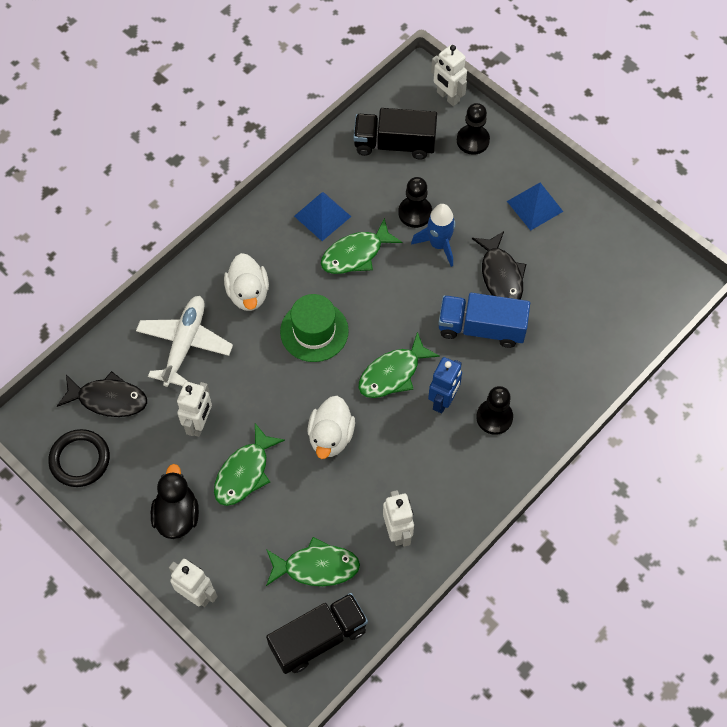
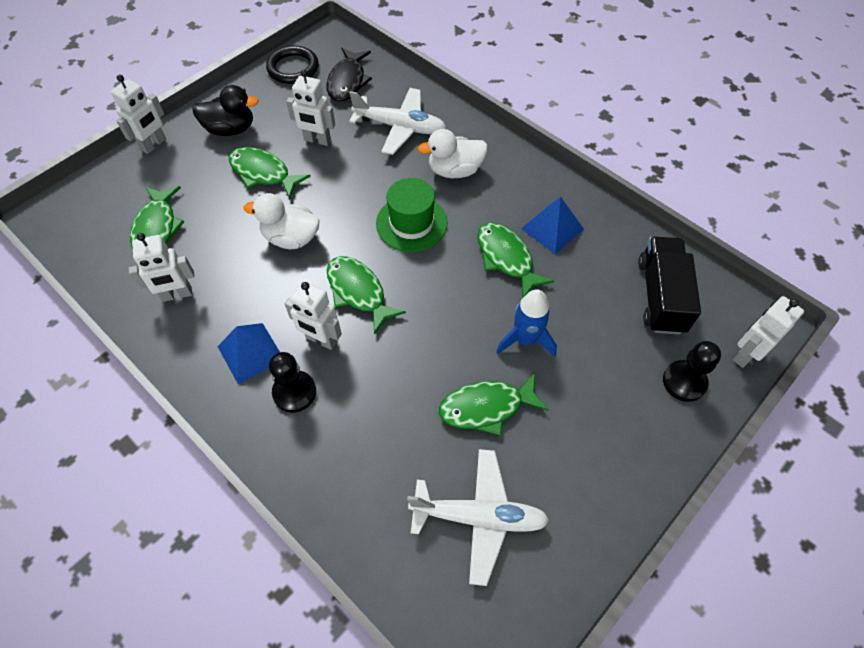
camera: 90 degrees right, 5 degrees down
(318, 638) = (86, 230): black truck -> none
(415, 213) = (567, 316): black pawn -> none
(443, 400) = (321, 340): blue robot -> white robot
(481, 328) = (412, 382): blue truck -> none
(501, 275) = (486, 407): black fish -> green fish
(534, 206) = (594, 454): blue pyramid -> blue pyramid (250, 352)
(587, 283) = (479, 517): none -> white plane

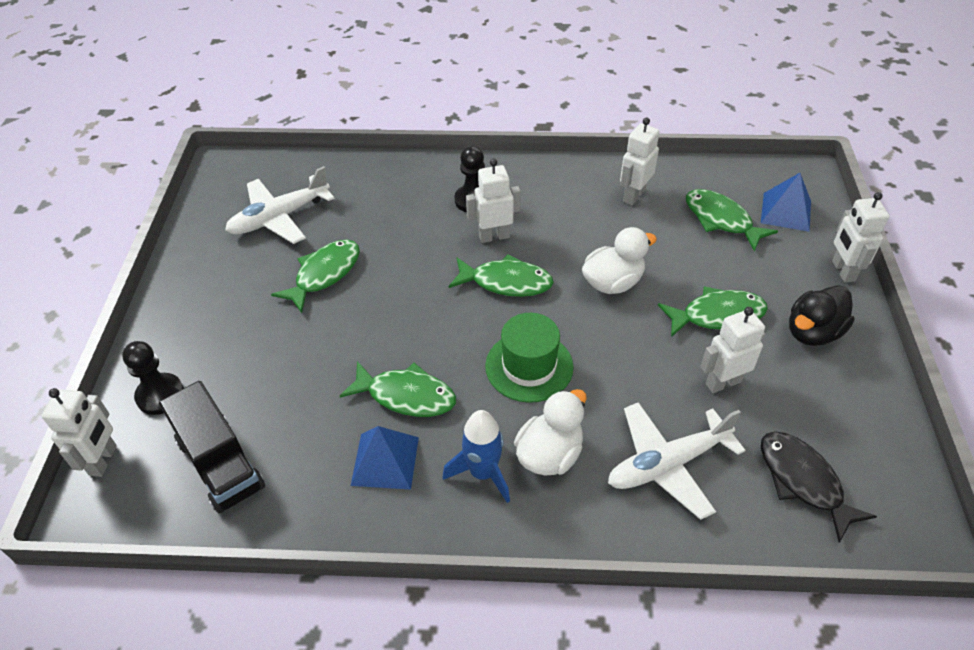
camera: 140 degrees right, 10 degrees down
(250, 352) = (533, 200): blue pyramid -> blue pyramid (786, 211)
(293, 68) = (882, 450): black ring -> none
(525, 339) = (330, 338): blue rocket -> blue rocket (483, 473)

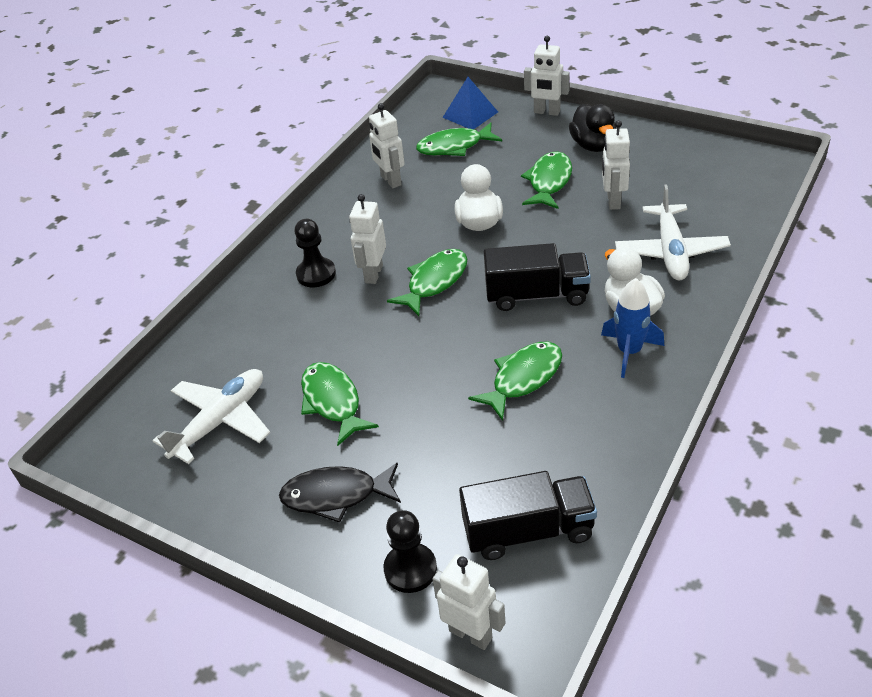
camera: 60 degrees left, 5 degrees down
(279, 218) = (220, 421): white plane -> white plane turned 135 degrees counterclockwise
(385, 461) = (586, 409): blue pyramid -> none
(529, 366) = (536, 295): green hat -> black truck
(803, 481) = (714, 196): black fish -> black fish (336, 495)

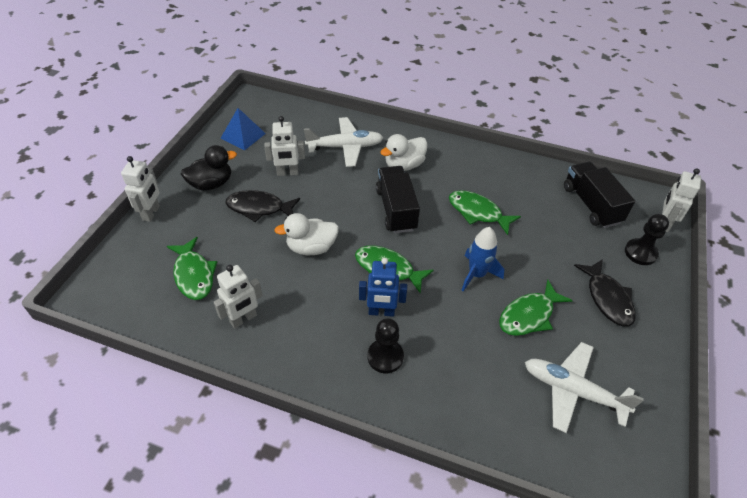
camera: 105 degrees left, 5 degrees up
(373, 274) = (381, 312): white robot -> blue robot
(470, 114) = (139, 267): blue pyramid -> blue pyramid (243, 135)
(549, 182) = (259, 208): green fish -> black fish
(629, 352) = (443, 166): blue rocket -> blue rocket (477, 274)

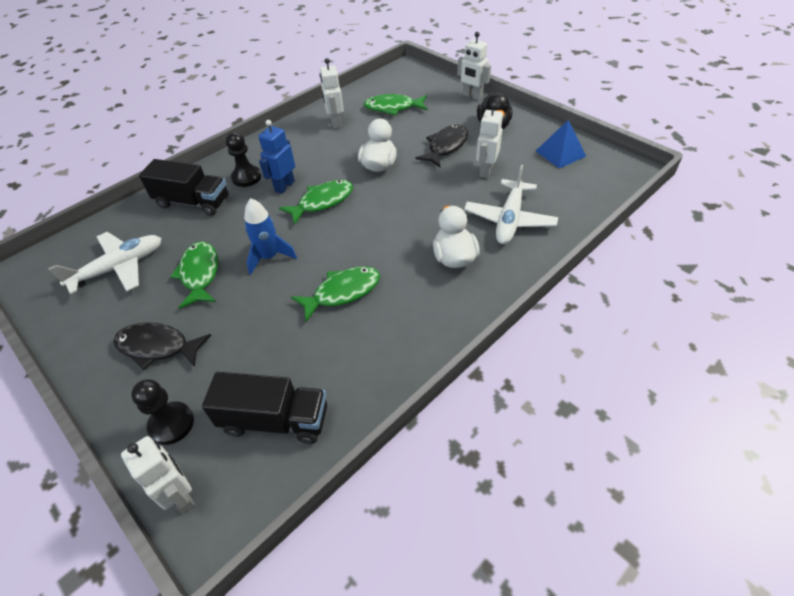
camera: 120 degrees right, 0 degrees up
(396, 209) = (389, 229): black truck -> black truck (193, 202)

